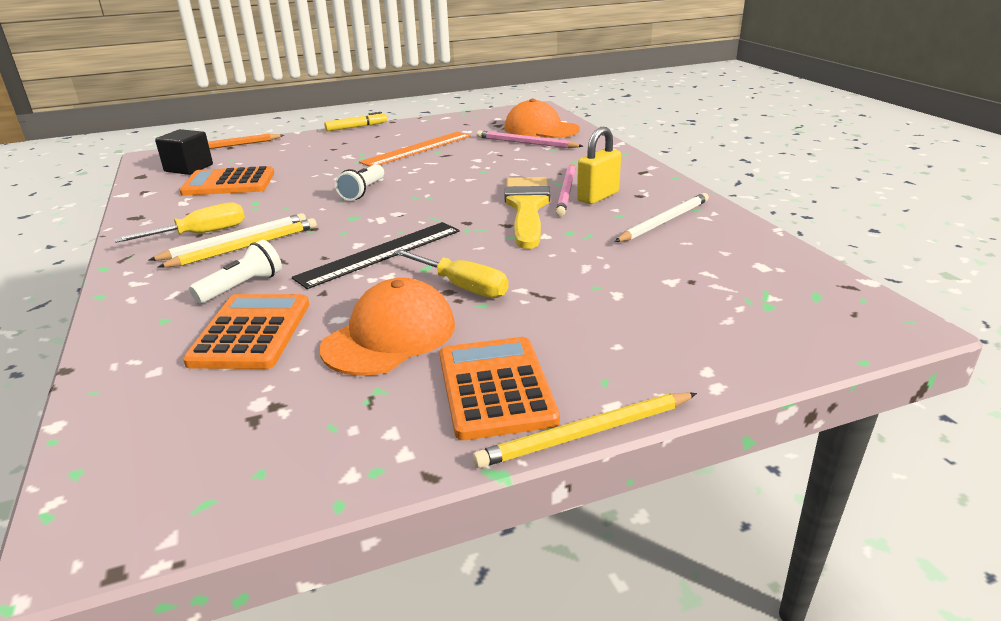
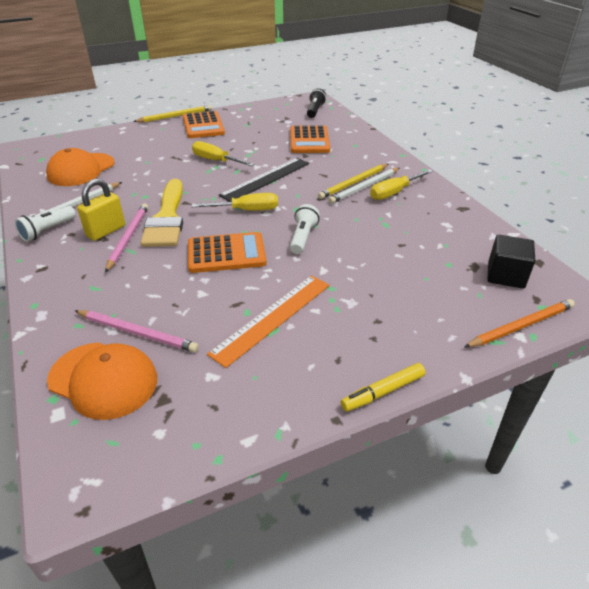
camera: 175 degrees right, 10 degrees up
(145, 452) = (315, 111): none -> black flashlight
(229, 183) = (434, 249): orange calculator -> orange calculator (226, 253)
(242, 287) = (332, 159): white flashlight -> white flashlight (48, 230)
(389, 336) = (247, 140): orange cap -> orange cap (81, 170)
(421, 215) = (247, 210): none -> yellow screwdriver

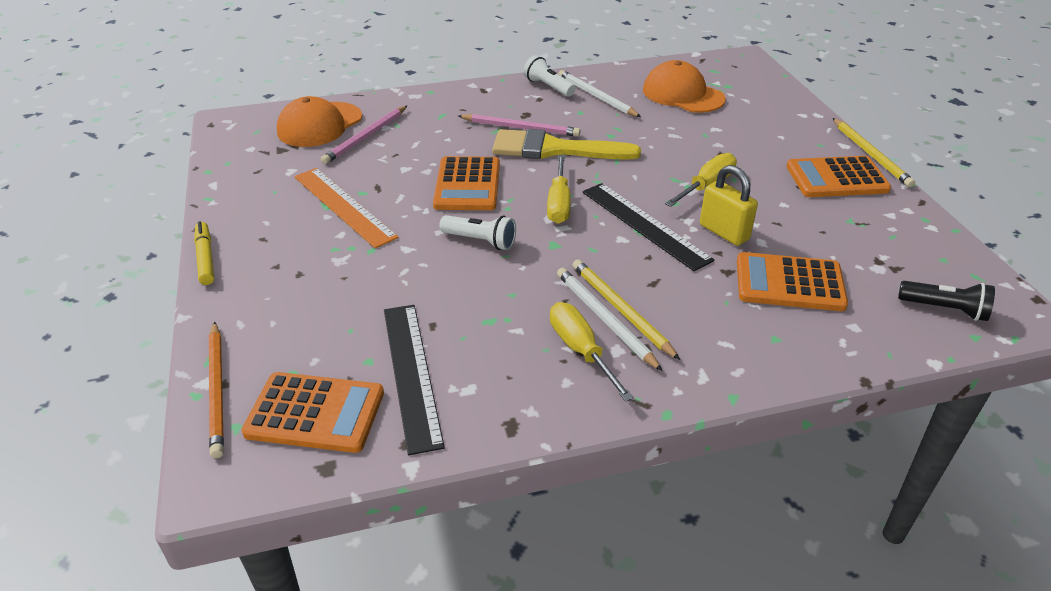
camera: 100 degrees right, 0 degrees up
(106, 231) = (538, 116): yellow padlock -> yellow padlock (724, 232)
(448, 245) = (412, 373): none -> black ruler
(505, 275) = (315, 413): black cube -> orange calculator

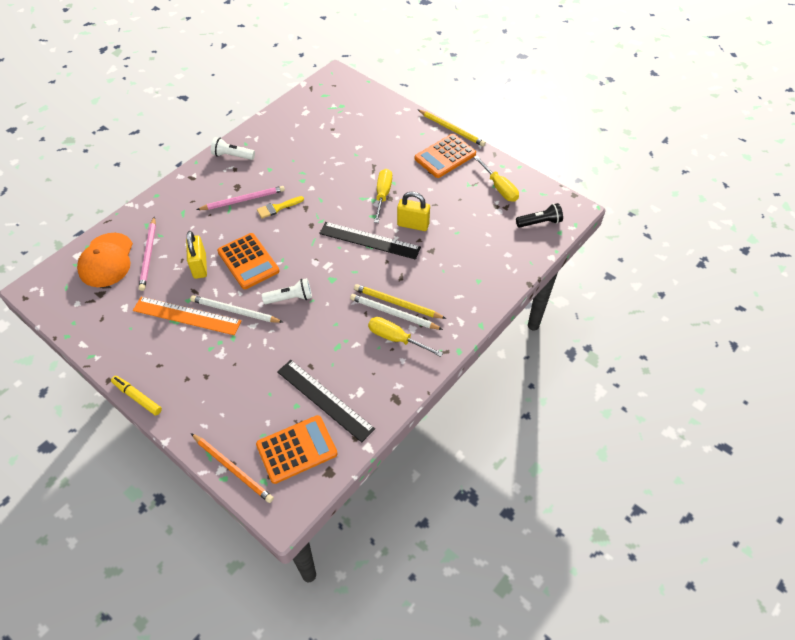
camera: 35 degrees left, 15 degrees up
(408, 167) = (200, 266): none -> yellow padlock
(554, 149) = (277, 208): yellow brush -> yellow brush, size x0.48
(559, 204) = (312, 249): yellow screwdriver -> yellow screwdriver (499, 188)
(597, 97) = (270, 151): white pencil -> white pencil (235, 311)
(682, 94) = (320, 125): orange cap -> none
(789, 283) = (464, 242): orange calculator -> none

